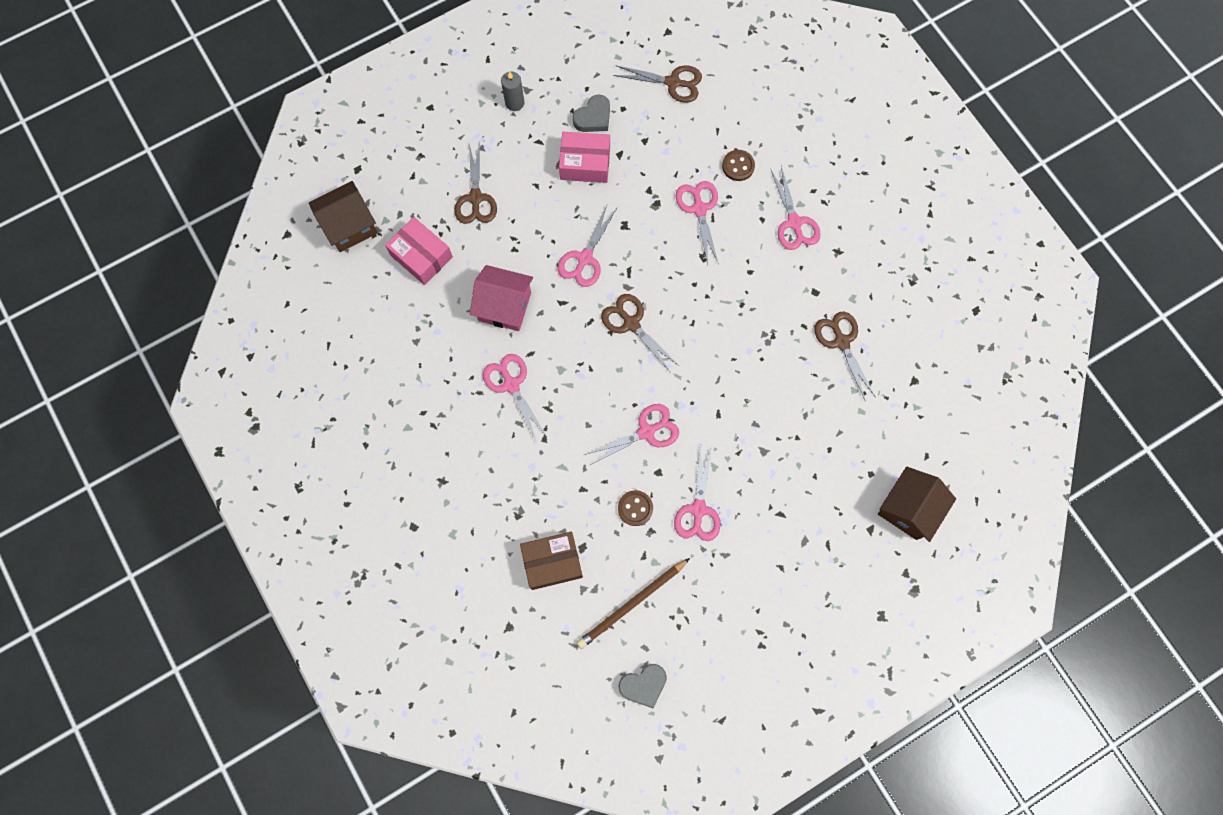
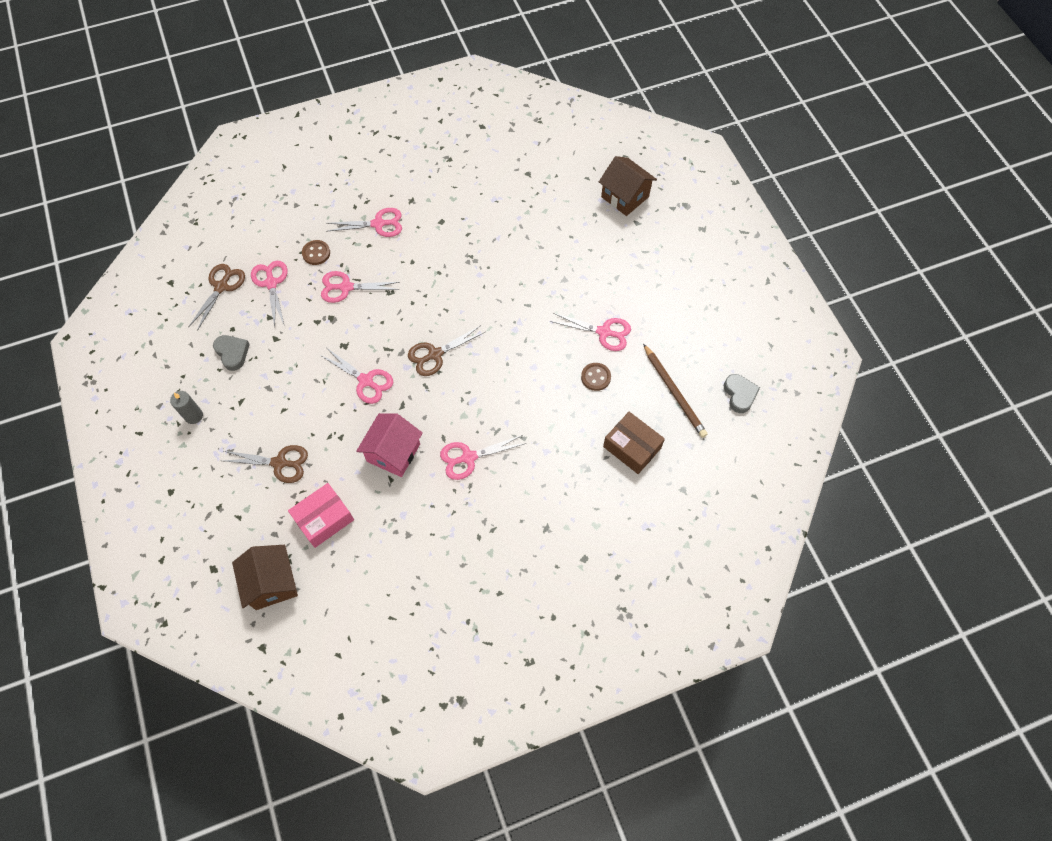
camera: 80 degrees left, 10 degrees down
(552, 562) = (632, 447): brown box -> brown box turned 45 degrees counterclockwise
(585, 163) = (275, 367): pink box -> none
(646, 432) = (532, 358): pink scissors -> pink scissors (271, 283)
(841, 342) = (486, 212): brown scissors -> none

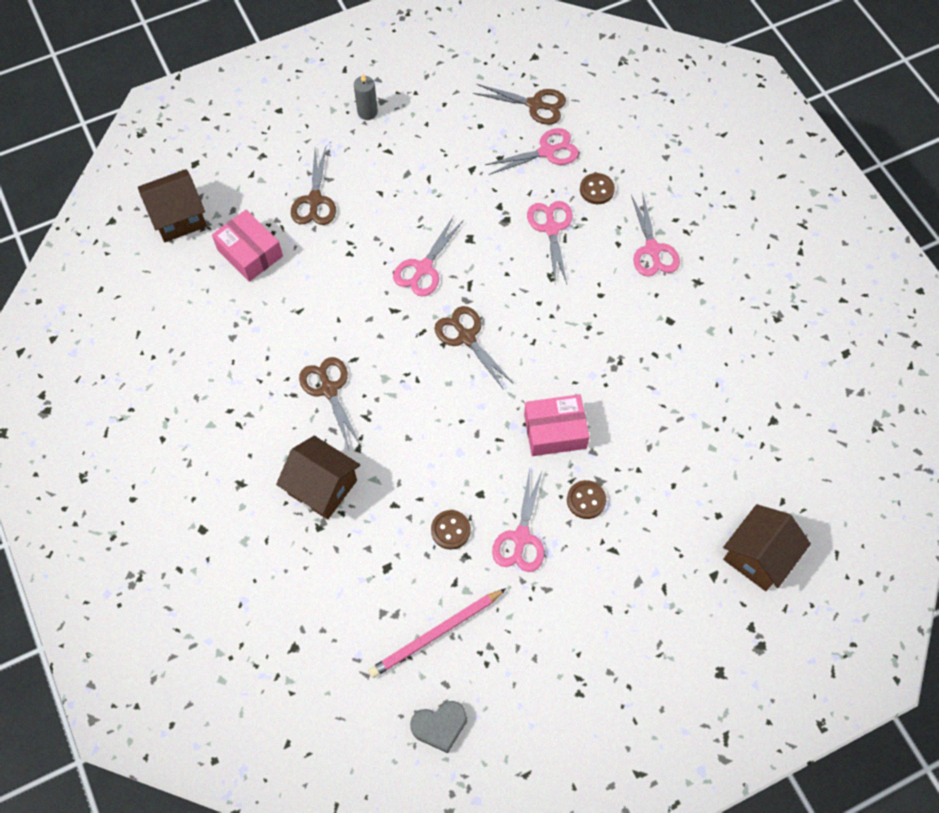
camera: 85 degrees right, 0 degrees up
(232, 353) = (448, 132): grey heart -> none
(393, 452) = (332, 309): pink house -> none
(468, 457) = (329, 389): pink scissors -> brown scissors
(522, 303) = (555, 431): none -> pink box
(554, 465) = (322, 487): none -> brown house
(578, 289) = (586, 500): none -> brown button
(632, 447) = (351, 580): brown box -> none
(674, 392) = (436, 634): brown pencil -> pink pencil

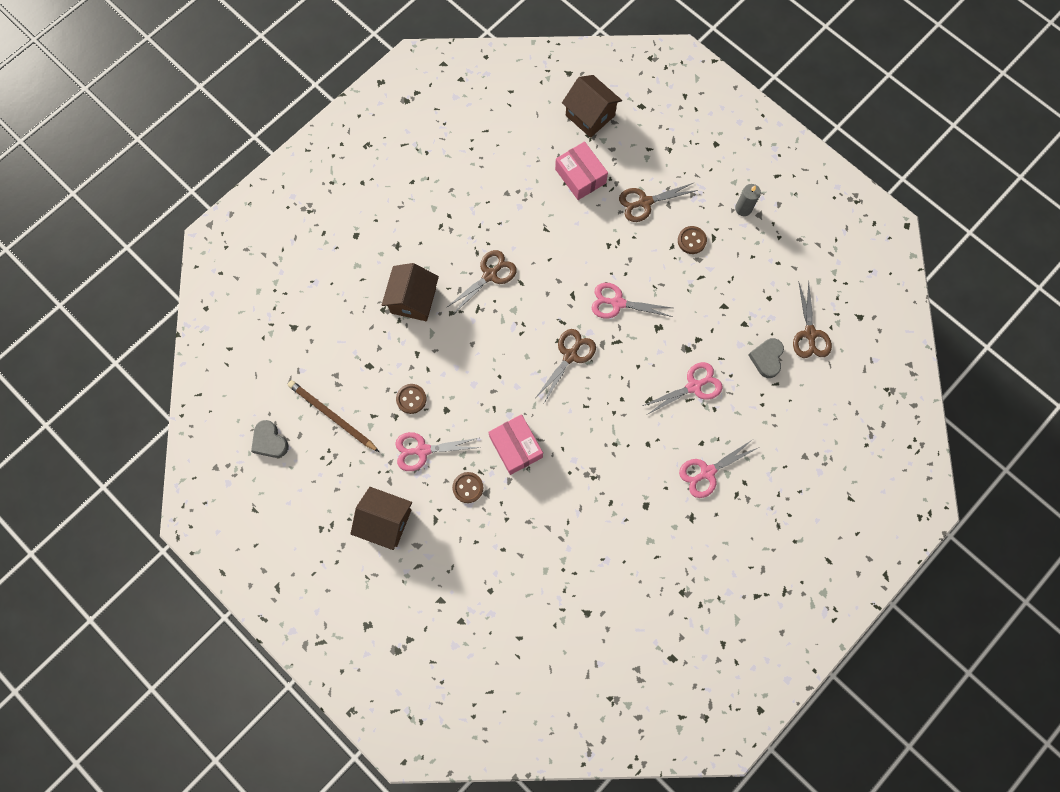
camera: 70 degrees right, 10 degrees up
(250, 253) = (580, 176): pink box -> pink box turned 60 degrees counterclockwise
(436, 634) = (332, 416): pink pencil -> brown pencil
(546, 152) = (766, 358): pink scissors -> grey heart
(596, 190) = (746, 410): brown button -> brown button (691, 240)
(758, 556) = (467, 630): brown house -> brown house (385, 521)

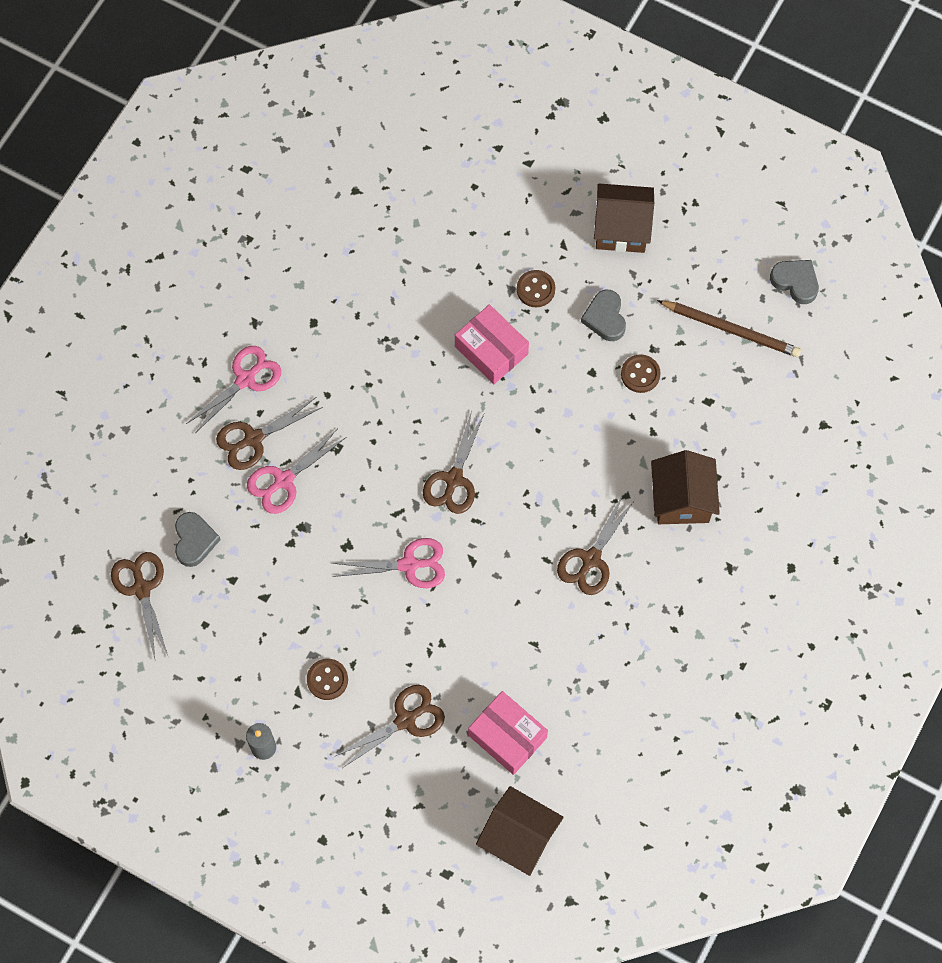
camera: 165 degrees right, 5 degrees down
(422, 450) = (605, 318): pink scissors -> grey heart
(710, 423) = (253, 439): none -> brown scissors

